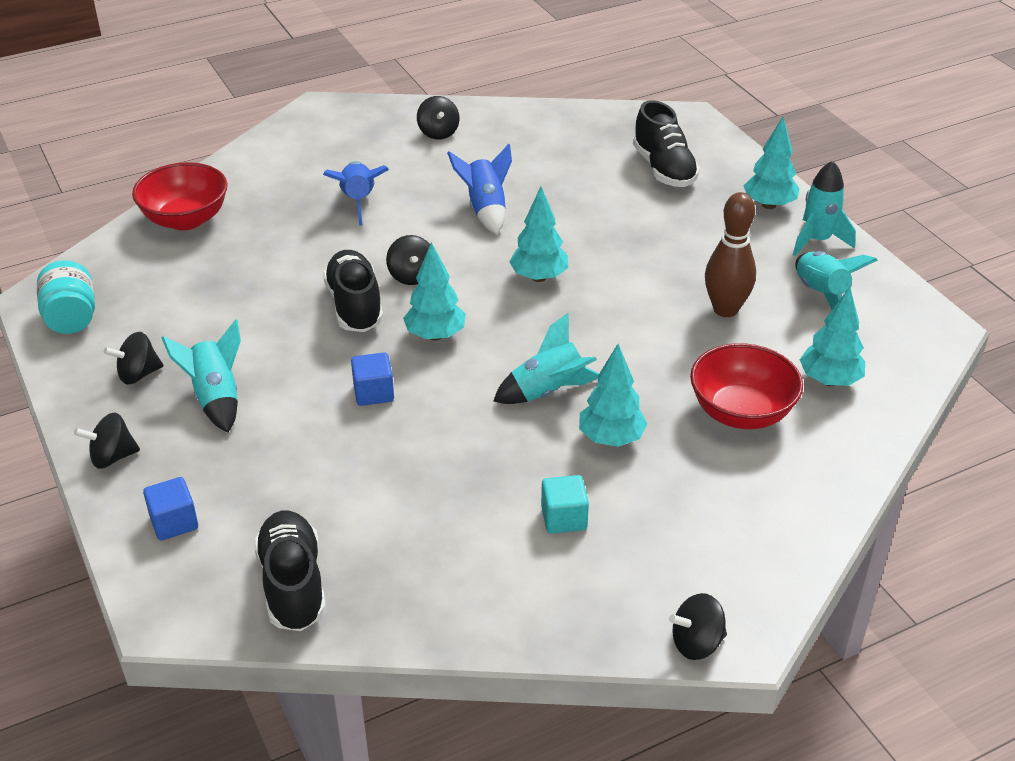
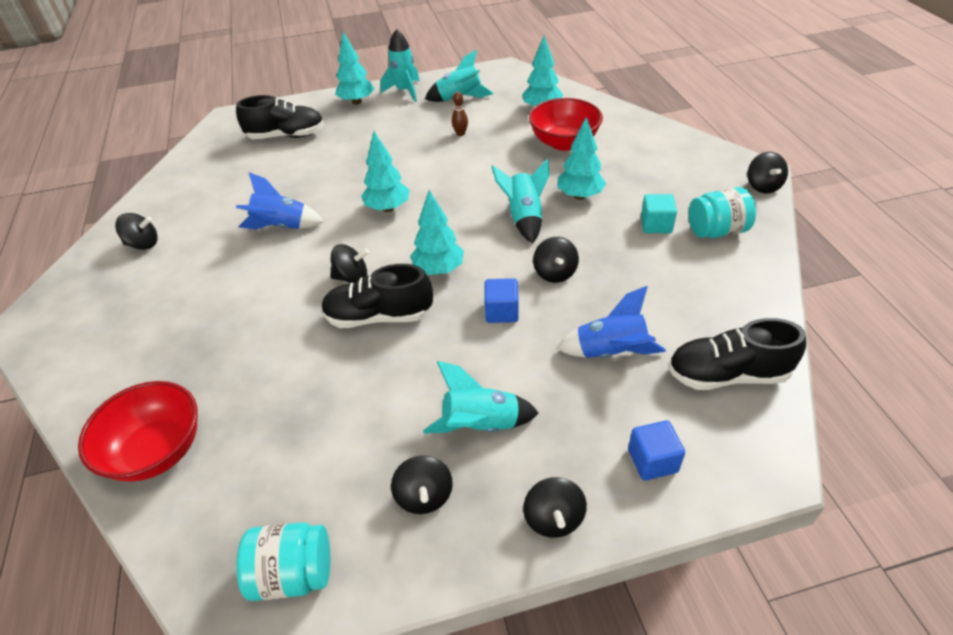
camera: 75 degrees left, 5 degrees up
(358, 201) = (217, 305): blue rocket -> blue rocket (610, 352)
(446, 428) = (555, 273): none -> black spinning top
(565, 583) = (716, 231): none -> turquoise jar
(725, 309) = (460, 134): brown bowling pin -> brown bowling pin, size x0.48

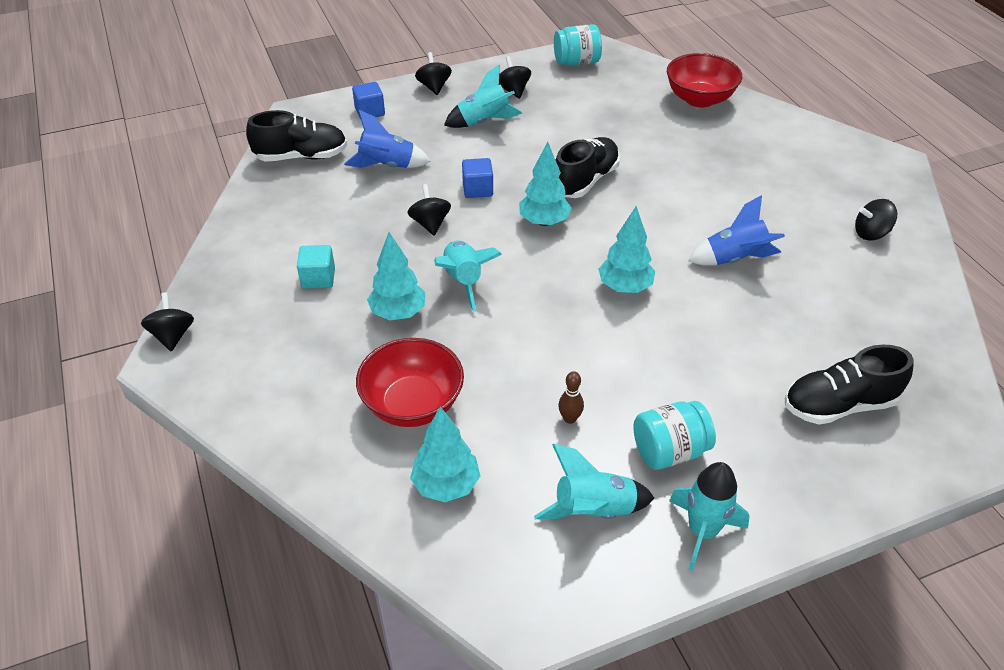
camera: 170 degrees right, 0 degrees up
(352, 277) = (626, 211): black spinning top -> none
(357, 102) = (775, 496): turquoise tree -> none
(379, 316) = (585, 181): black shoe -> black shoe turned 45 degrees counterclockwise
(716, 231) = (256, 274): turquoise jar -> turquoise jar (669, 451)

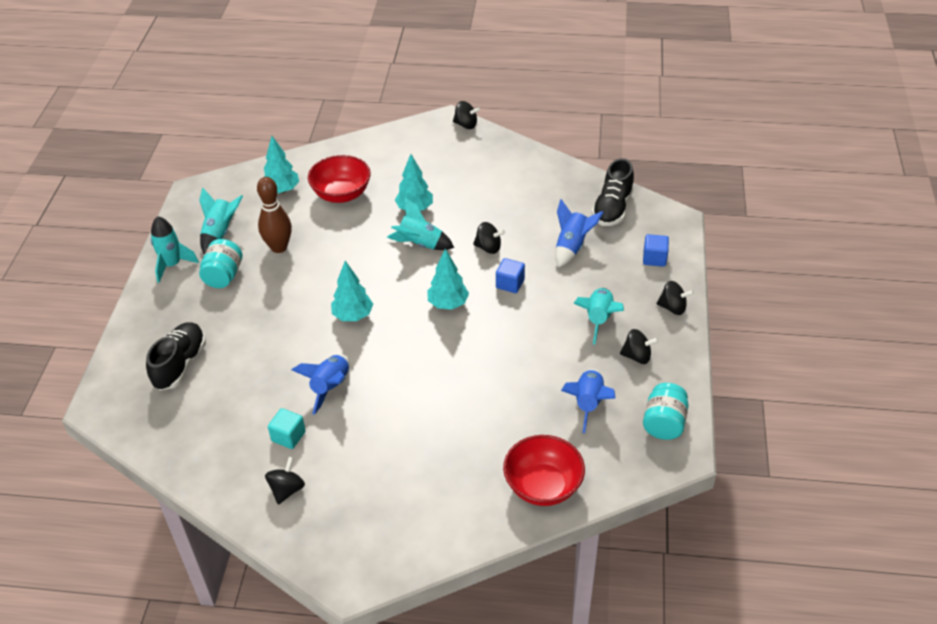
camera: 120 degrees right, 0 degrees up
(318, 278) = (472, 185): turquoise cube -> turquoise cube (288, 436)
(570, 418) = (279, 247): brown bowling pin -> brown bowling pin, size x2.10
(585, 181) = (478, 347): black shoe -> none
(592, 101) = (588, 404): none -> blue rocket

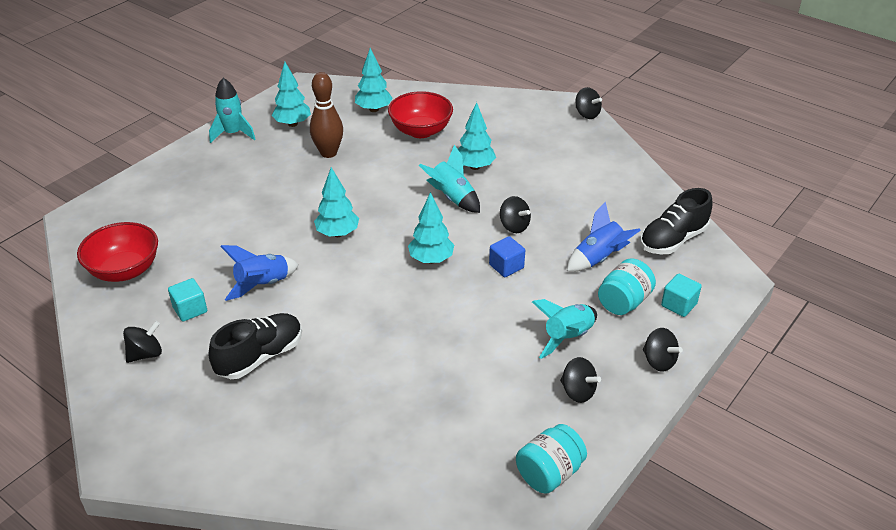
camera: 30 degrees right, 5 degrees down
(180, 364) = (164, 212): black shoe -> black shoe (260, 357)
(220, 233) = (293, 124): turquoise rocket -> turquoise tree
(223, 276) = (264, 157): turquoise jar -> turquoise jar (624, 302)
(543, 486) = (369, 470): red bowl -> red bowl (125, 270)
(588, 404) = (485, 413): blue rocket -> none
(654, 258) = (678, 305): blue cube -> turquoise cube

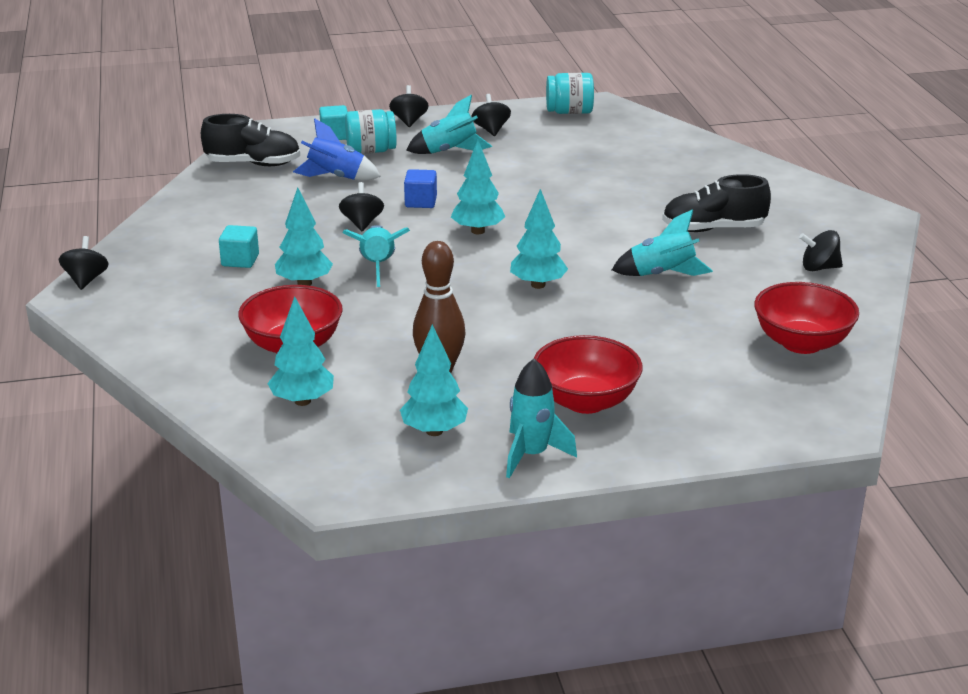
camera: 140 degrees left, 10 degrees down
(190, 309) = (752, 283): turquoise cube -> turquoise cube (240, 260)
(231, 171) = (585, 401): none -> red bowl
(262, 285) = (662, 274): blue rocket -> turquoise rocket

